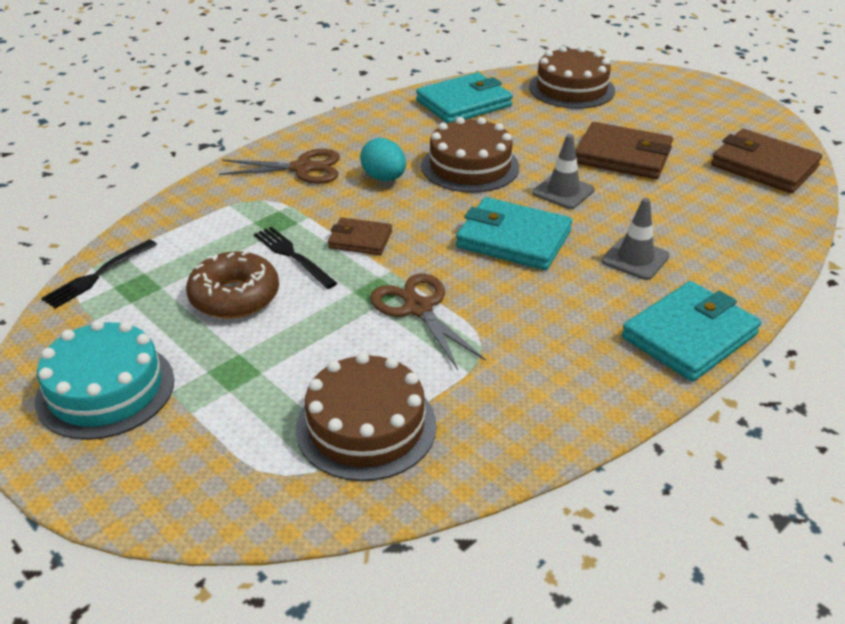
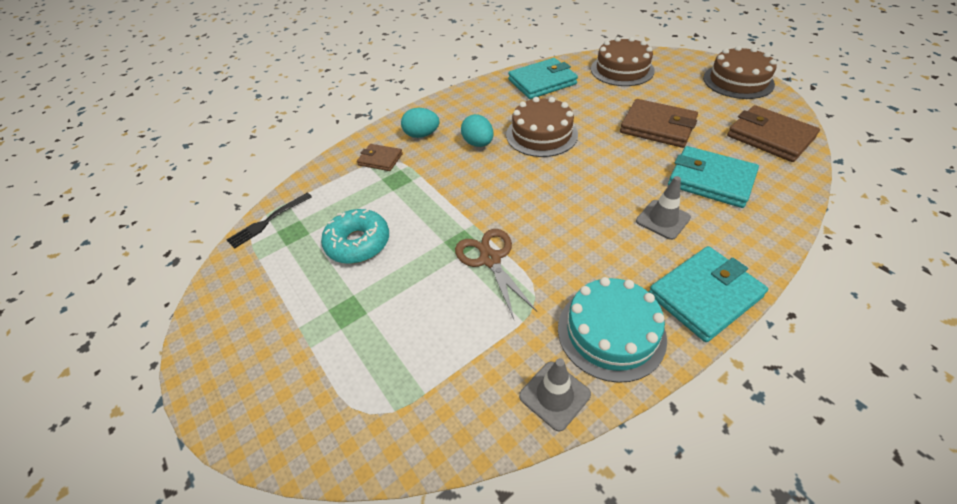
camera: 10 degrees right, 10 degrees up
(105, 389) = (254, 322): turquoise cake -> turquoise cake (611, 332)
(234, 296) = (358, 243): brown donut -> turquoise donut
(292, 255) = (404, 208): black fork -> none
(302, 168) = (422, 135): brown scissors -> turquoise egg
(360, 240) = (454, 196): brown wallet -> brown wallet (380, 159)
(366, 426) = (437, 370): brown cake -> brown cake (738, 81)
(513, 239) = (568, 199): turquoise wallet -> turquoise wallet (710, 180)
(563, 192) = (609, 157): grey traffic cone -> grey traffic cone (554, 395)

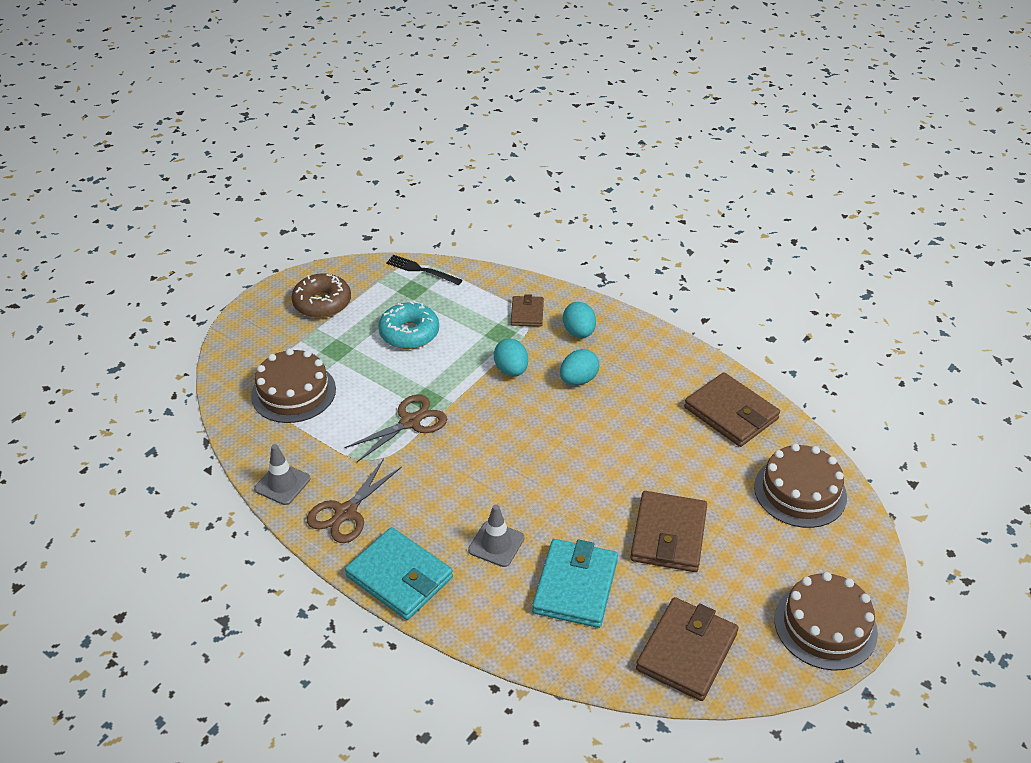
camera: 70 degrees right, 5 degrees down
(257, 316) = (322, 303): none -> brown donut
(448, 179) = (511, 370): none -> turquoise egg
(541, 134) = (614, 429): brown cake -> brown cake (293, 392)
(542, 82) = (731, 413): turquoise wallet -> brown wallet
(611, 332) = (346, 512): turquoise cake -> brown scissors

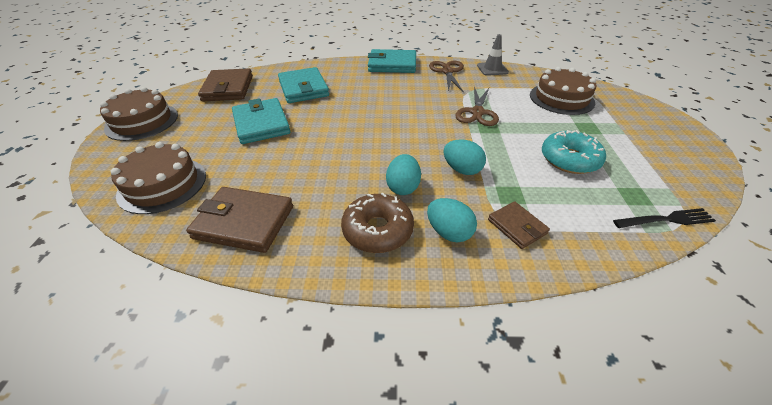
camera: 145 degrees right, 0 degrees up
(322, 303) = (660, 150): brown donut -> brown donut (377, 230)
(496, 544) = (360, 87): grey traffic cone -> none
(668, 535) = (261, 124): brown wallet -> turquoise wallet

